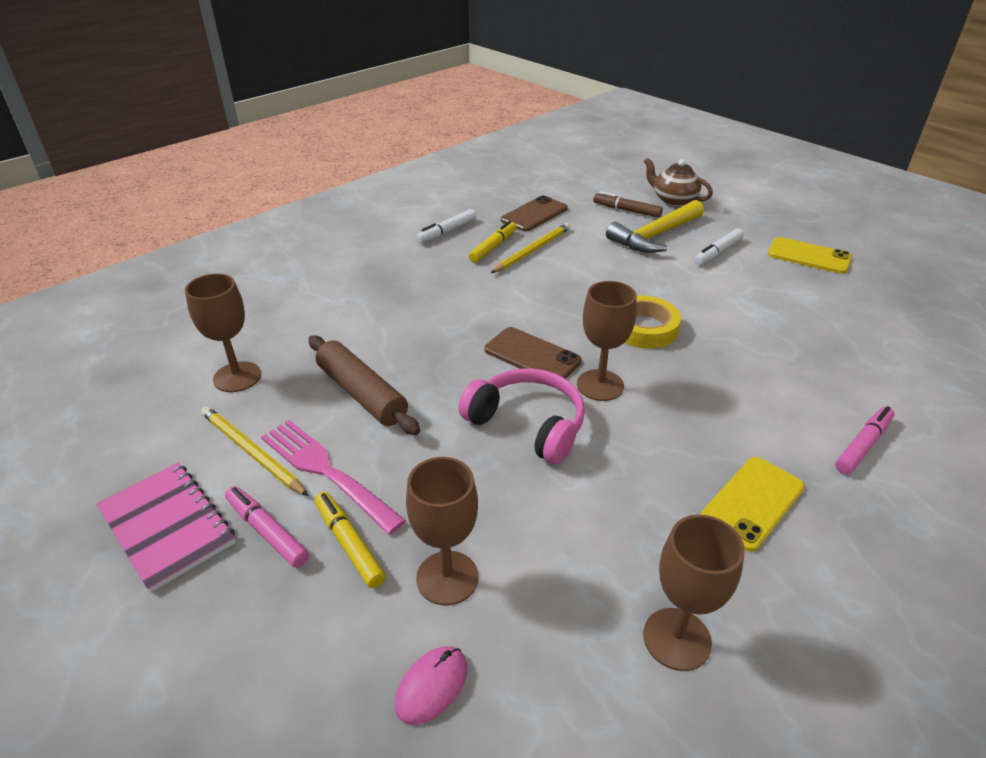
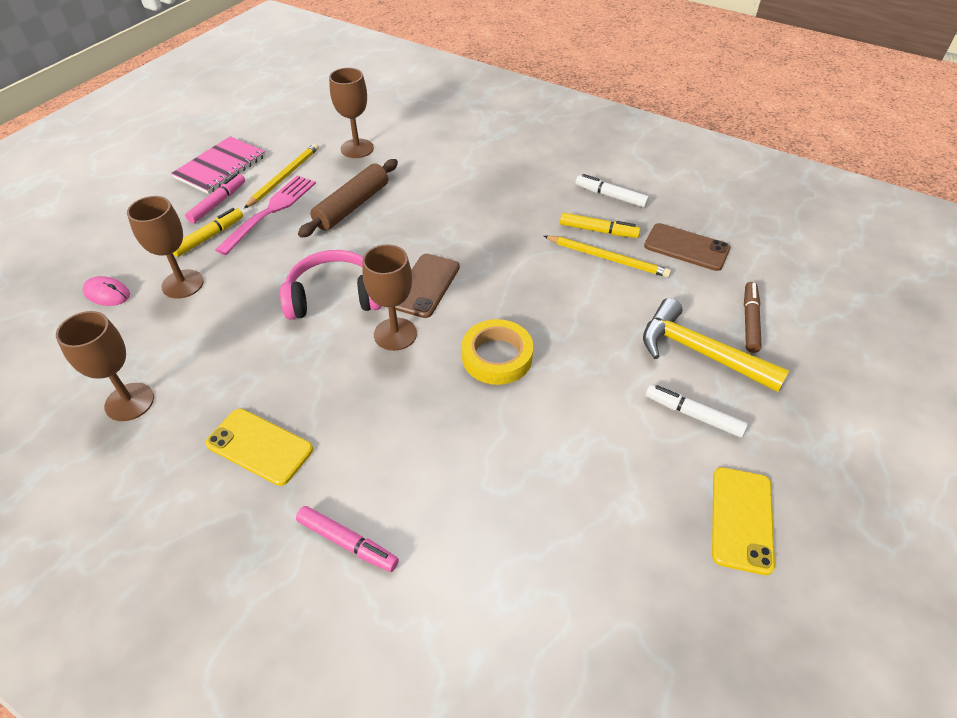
camera: 75 degrees right, 10 degrees up
(527, 424) = (334, 297): pink headphones -> pink headphones turned 120 degrees counterclockwise
(673, 200) = (813, 364): brown teapot -> none

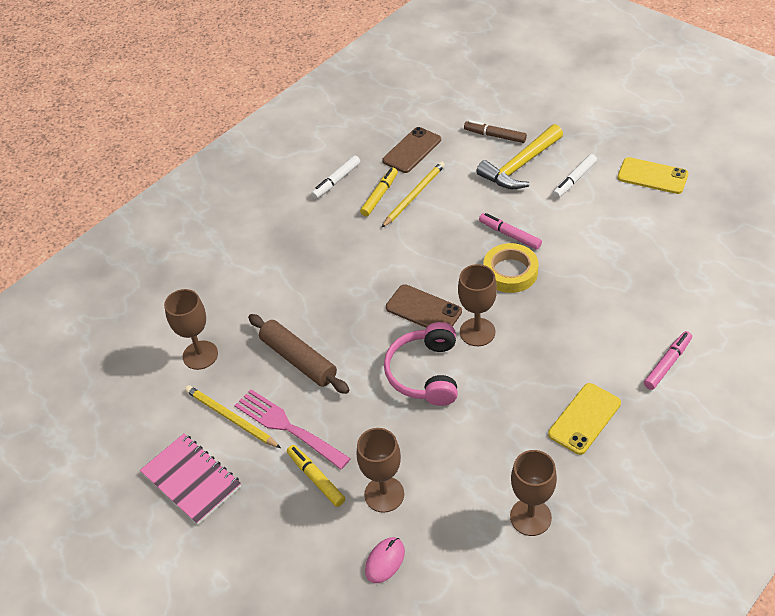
camera: 75 degrees left, 0 degrees up
(218, 203) = (259, 476): pink marker -> pink marker (509, 235)

